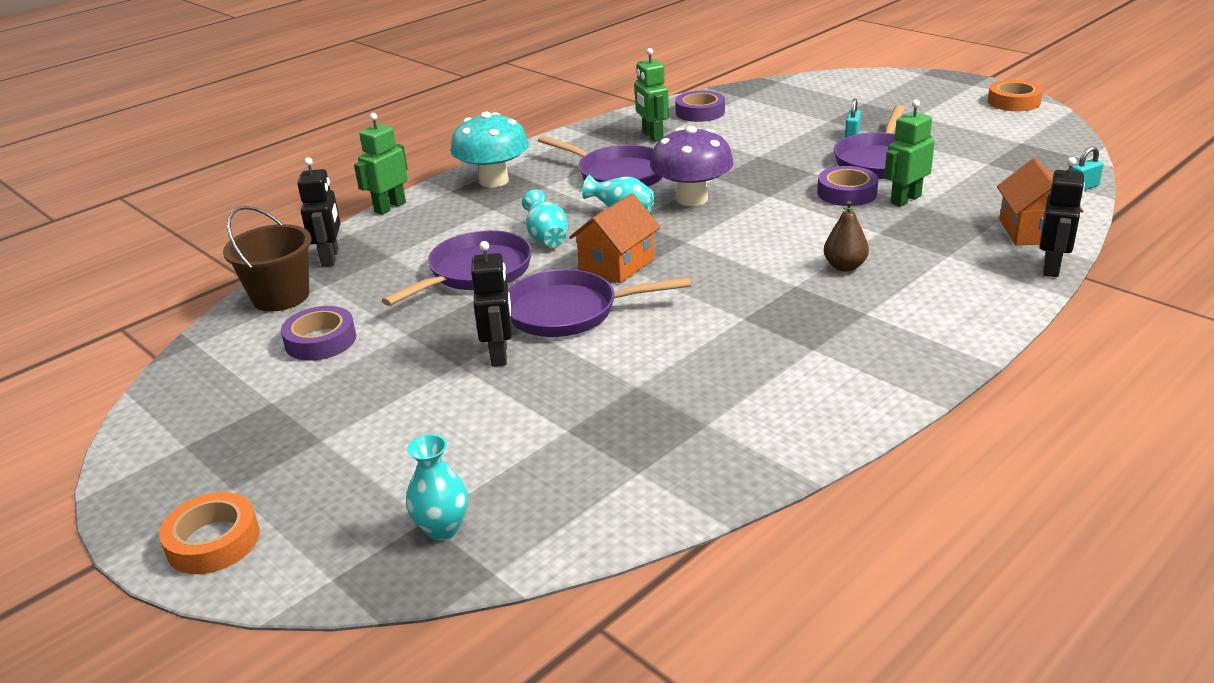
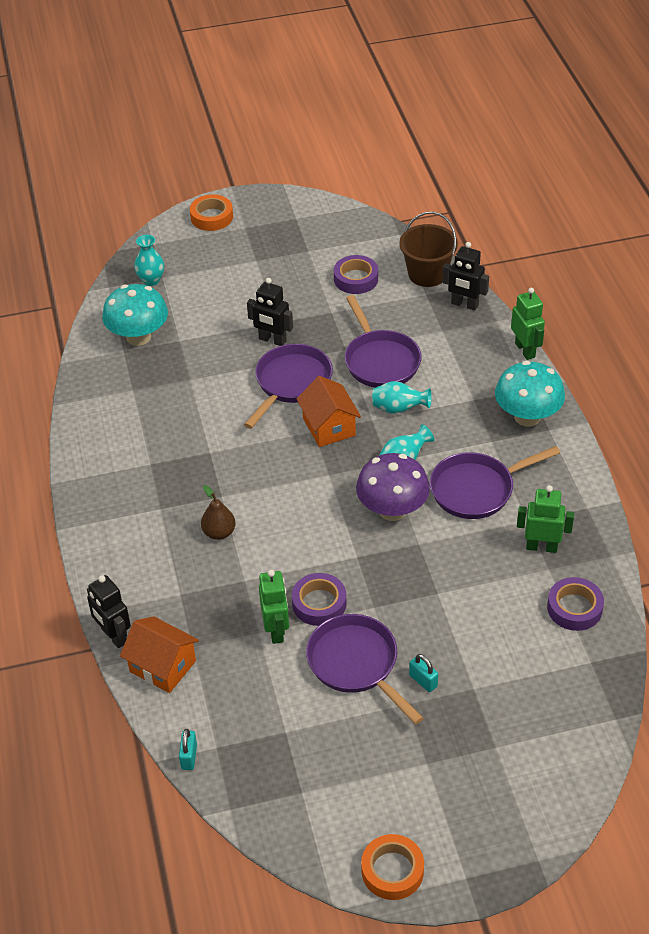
camera: 120 degrees right, 15 degrees up
(593, 473) = (138, 337): none -> turquoise mushroom

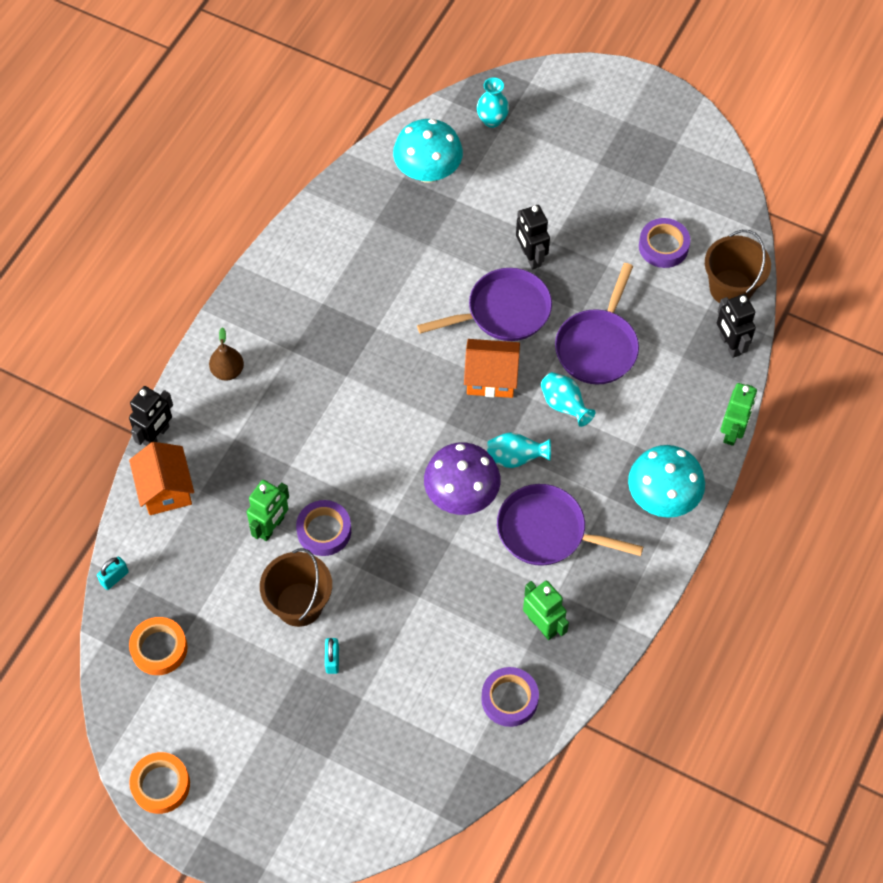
camera: 40 degrees right, 15 degrees up
(114, 636) = (156, 435): black robot -> black robot turned 150 degrees counterclockwise
(211, 217) = (606, 88): orange tape -> orange tape (159, 648)
(219, 533) = (313, 408): brown pear -> brown pear (228, 371)
(329, 427) = (491, 378): orange house -> orange house turned 75 degrees clockwise
(356, 664) = (299, 604): purple pan -> brown bucket

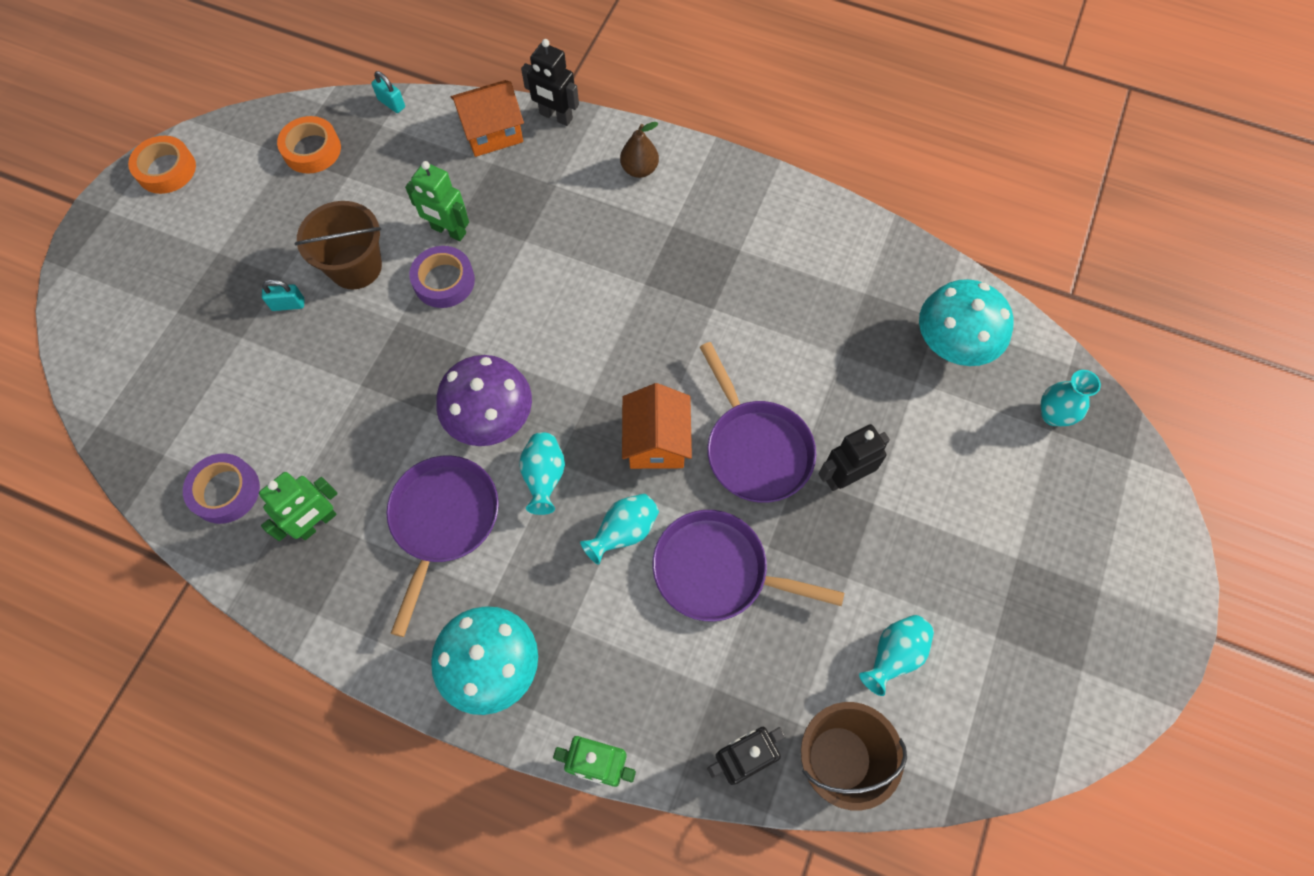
camera: 85 degrees right, 5 degrees up
(663, 246) = (893, 655): purple tape -> turquoise vase

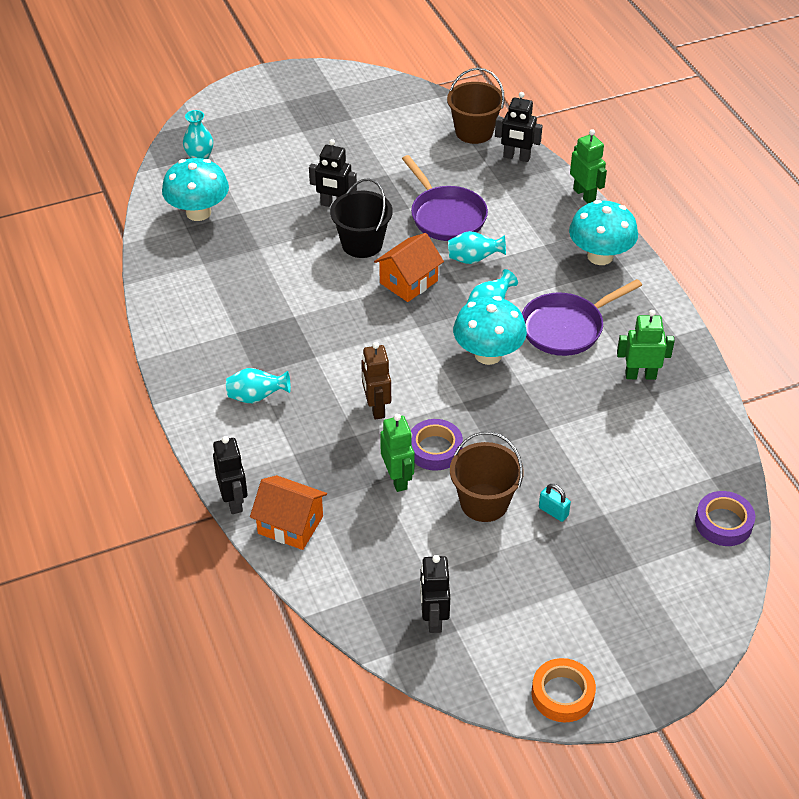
camera: 135 degrees left, 20 degrees down
(225, 491) = (684, 429): purple tape -> purple tape (723, 523)
(312, 150) = (433, 618): orange tape -> black robot
(391, 103) = (336, 609): turquoise padlock -> none
(491, 419) = (488, 354): purple mushroom -> turquoise mushroom
(535, 278) = (376, 408): none -> brown robot
(639, 169) = (228, 422): brown pear -> none
(755, 449) = (362, 244): purple pan -> black bucket
(893, 655) = (405, 141): turquoise vase -> turquoise vase (257, 397)

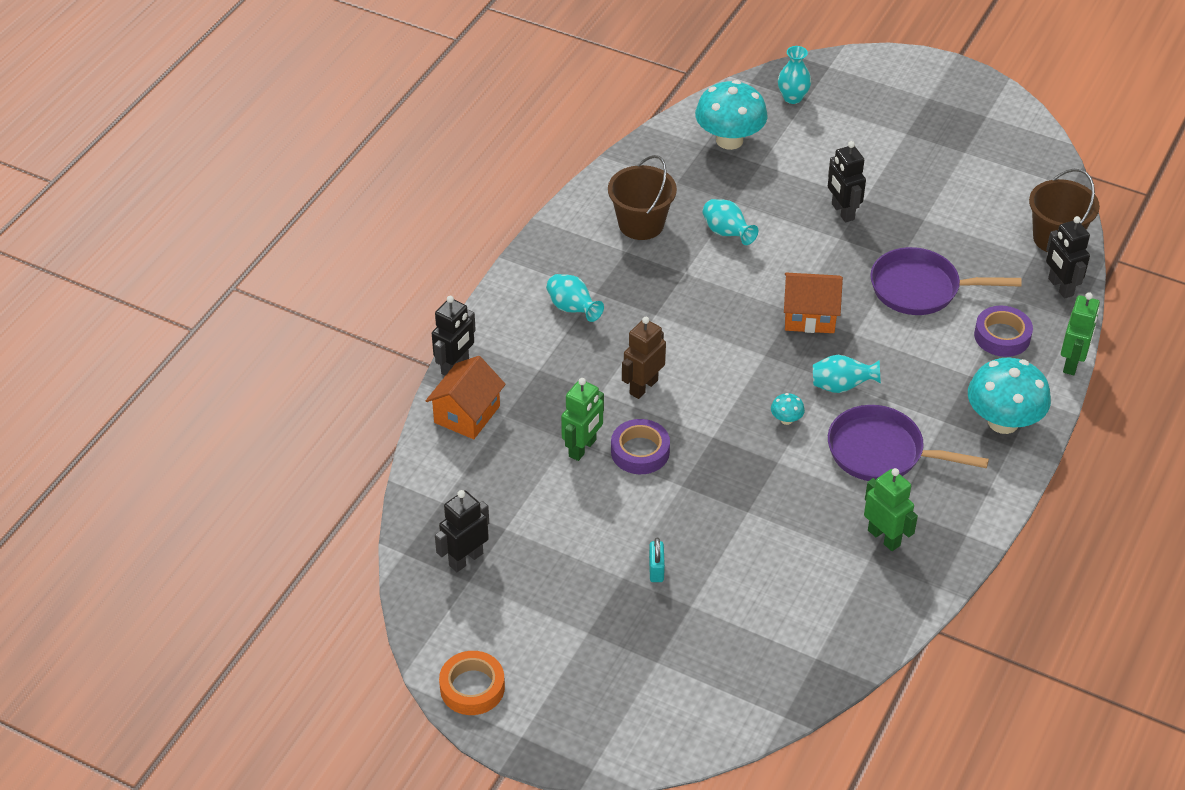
camera: 50 degrees right, 0 degrees up
(290, 525) = (467, 414): orange house -> orange house turned 45 degrees clockwise
(362, 244) = (818, 258): black bucket -> none
(446, 216) = (920, 288): purple pan -> purple pan turned 75 degrees clockwise
(474, 259) = (890, 340): turquoise vase -> turquoise vase (727, 233)
(484, 502) = (617, 518): brown bucket -> brown bucket (641, 224)
(488, 354) = (786, 419): turquoise mushroom -> turquoise mushroom, size x0.41
(723, 523) = (771, 696): purple tape -> purple tape (1002, 336)

